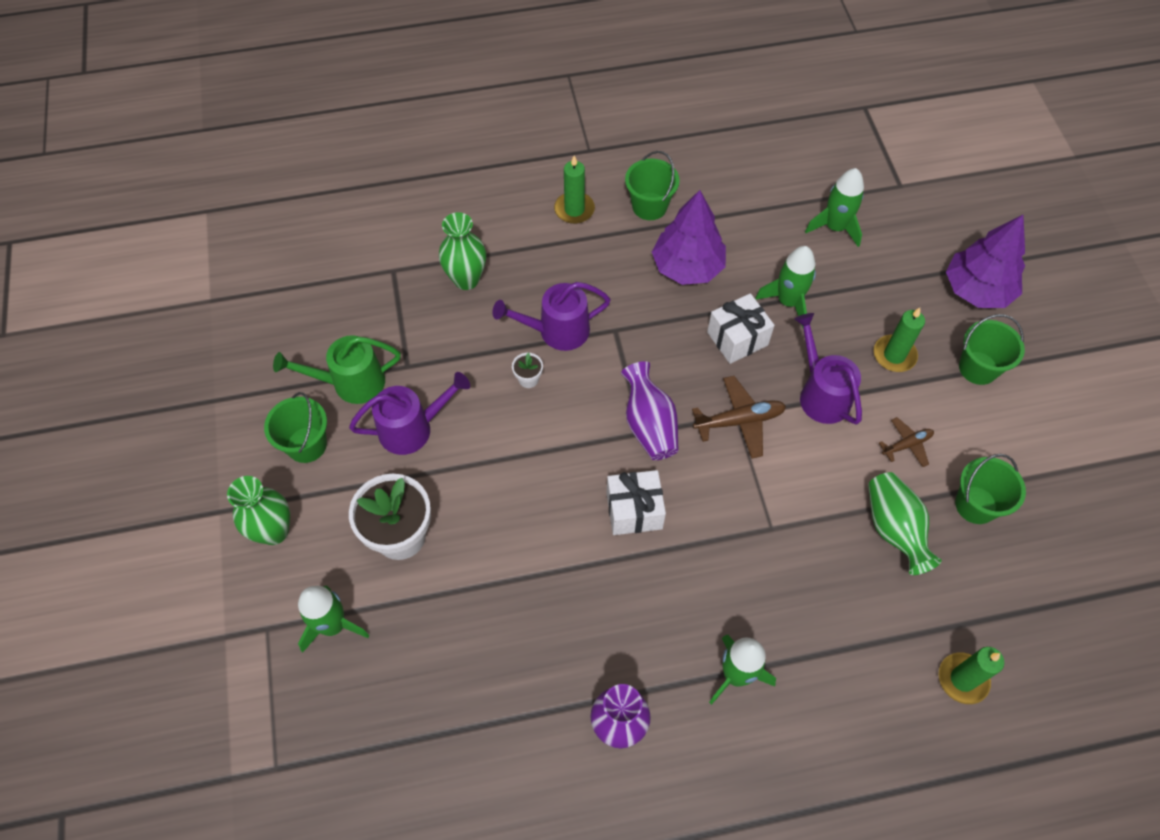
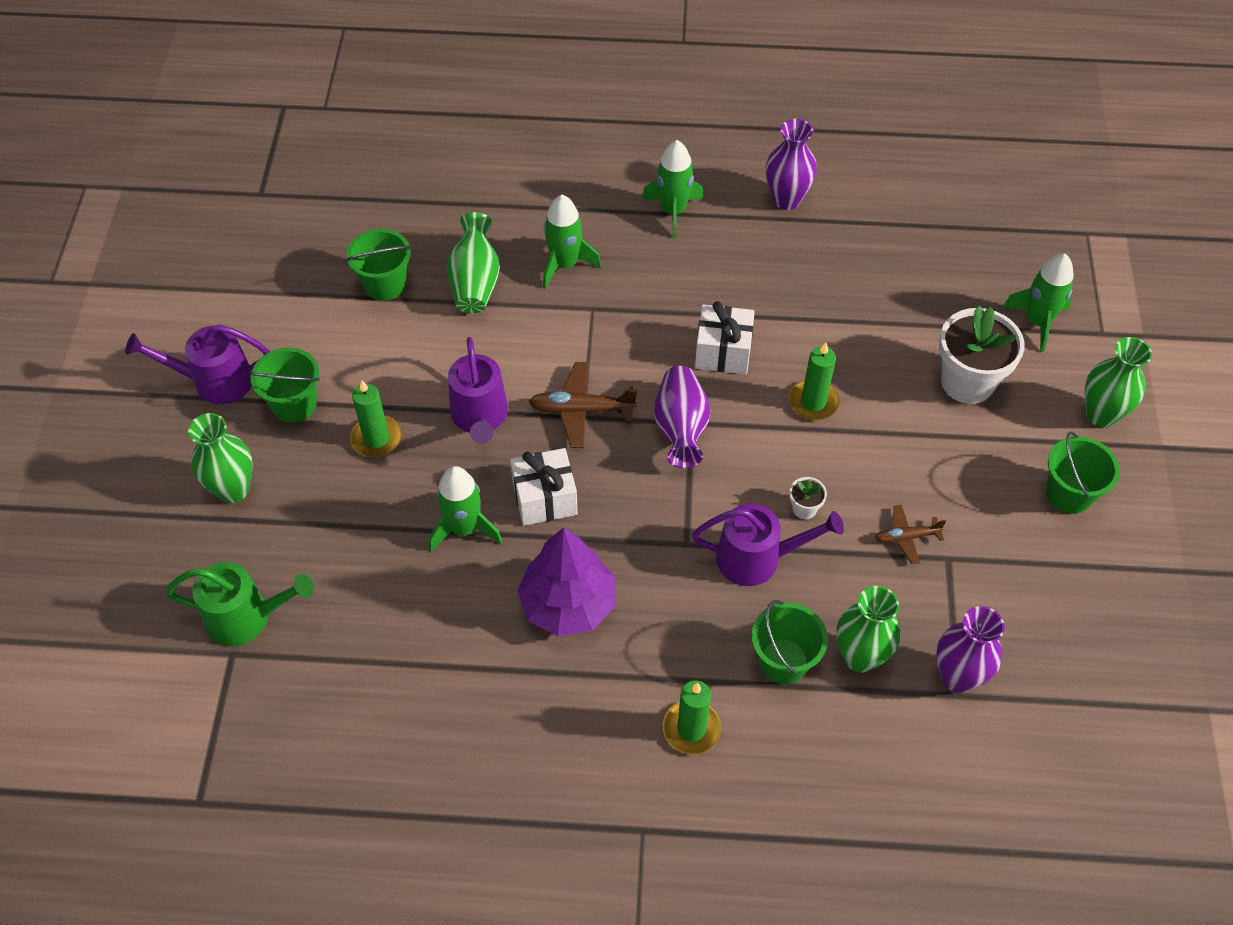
camera: 165 degrees left, 5 degrees down
(351, 383) = (1017, 553): green watering can -> green watering can (247, 617)
(394, 282) = (957, 676): none -> purple vase
(412, 428) = (946, 484): purple watering can -> purple watering can (214, 381)
(649, 206) = (585, 707): green bucket -> green bucket (783, 661)
(835, 227) = (354, 613): green rocket -> green rocket (565, 264)
(907, 445) = (418, 349): brown plane -> brown plane (906, 537)
(962, 679) = (481, 169): green candle -> green candle (813, 402)
(977, 290) = (233, 489): purple tree -> green vase

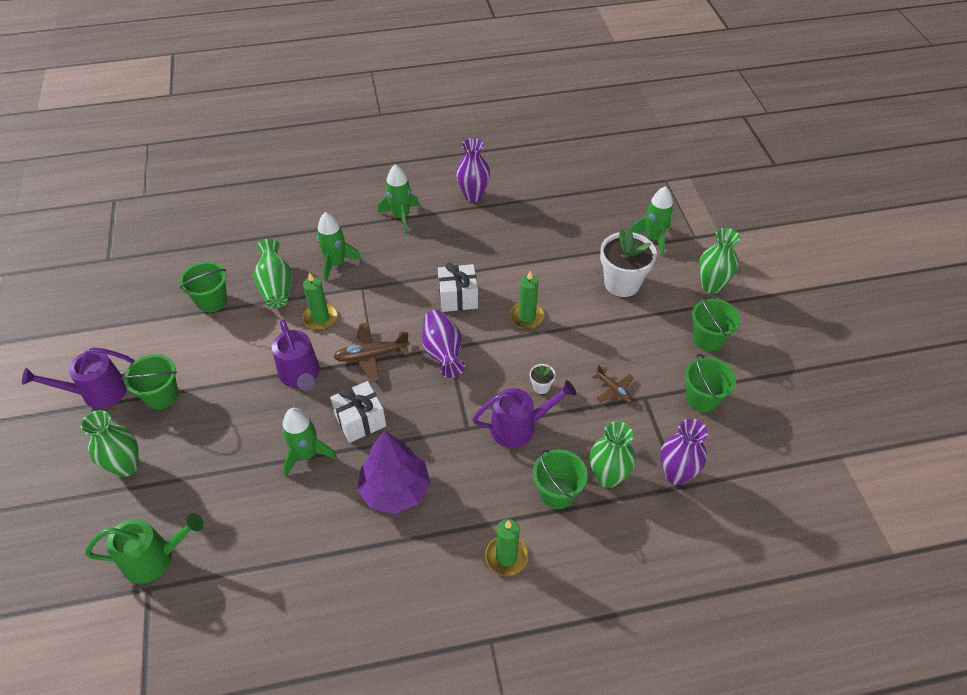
camera: 15 degrees left, 5 degrees down
(376, 438) = (228, 406): green candle -> green candle (320, 318)
(906, 537) = (614, 390): brown plane -> brown plane turned 105 degrees counterclockwise
(1030, 579) = (702, 398): none -> green bucket

